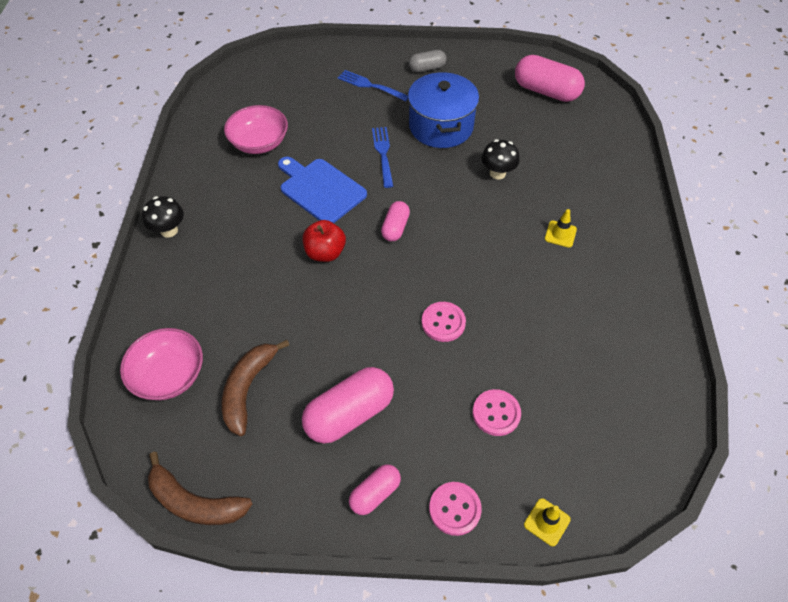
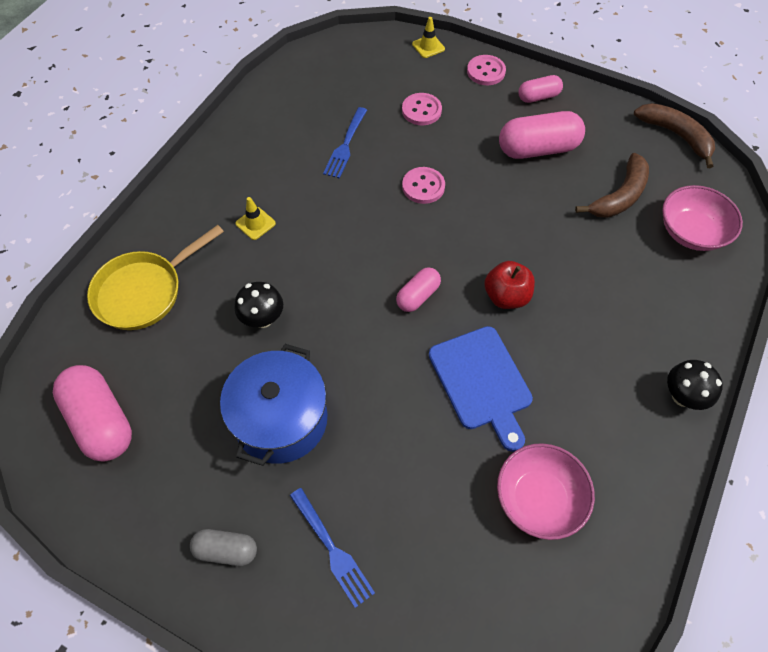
camera: 155 degrees left, 5 degrees up
(383, 154) = (380, 405): blue fork -> blue fork (345, 145)
(593, 160) = (144, 291): none -> yellow pan

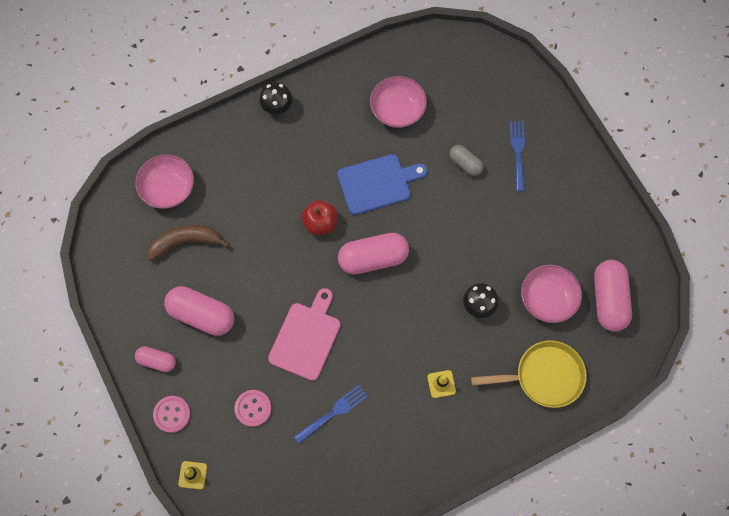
camera: 145 degrees left, 10 degrees up
(182, 375) = (548, 299): none -> pink bowl
(226, 550) = (571, 185): grey capsule -> grey capsule (465, 164)
(281, 419) = (505, 235): blue pot -> none
(418, 296) = (373, 259): pink capsule -> pink capsule, size x1.77
(423, 186) = (306, 337): pink button -> pink cutting board
(482, 382) = (378, 183): blue cutting board -> blue cutting board turned 60 degrees clockwise
(676, 135) = (98, 261): brown banana -> none

